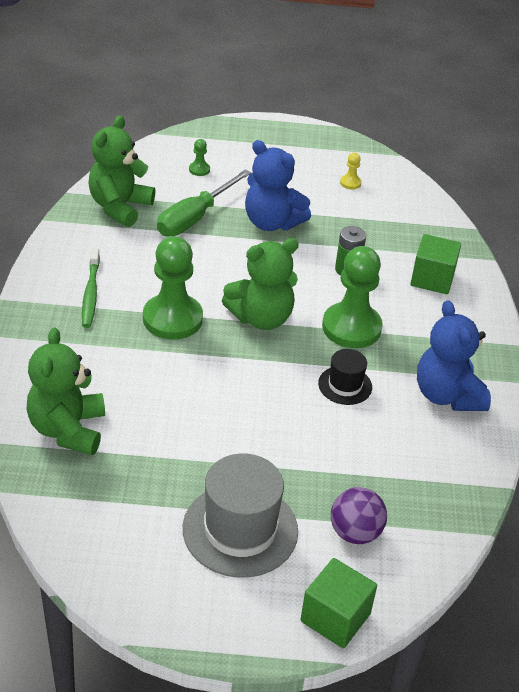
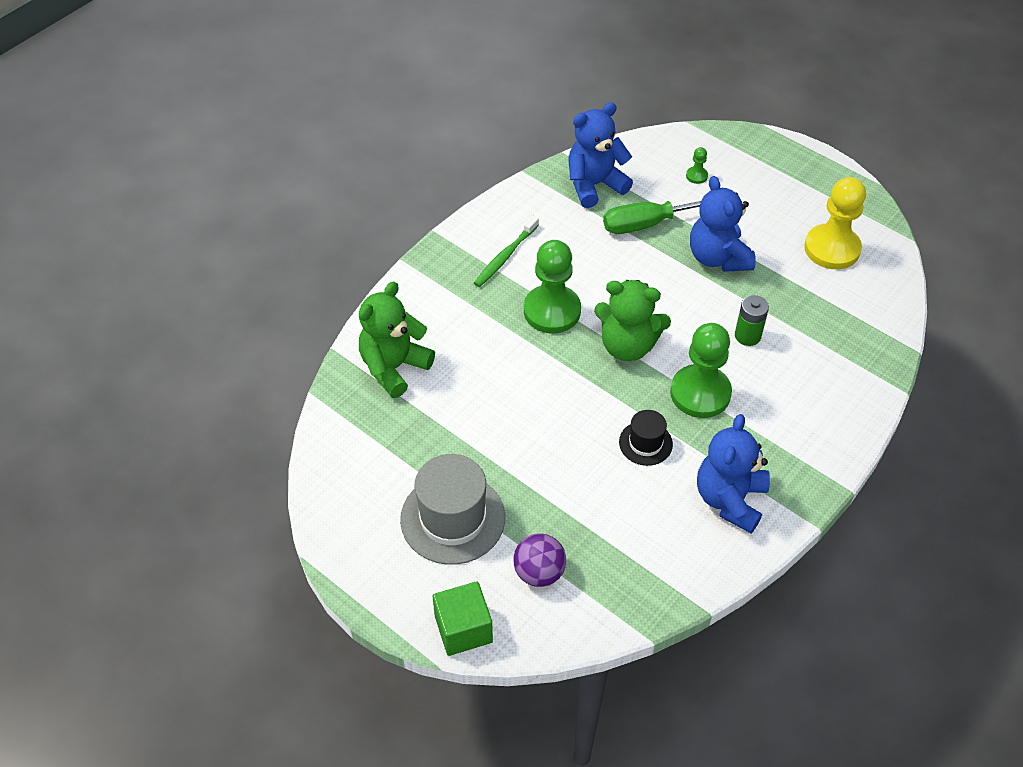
camera: 40 degrees right, 10 degrees up
(120, 207) = (594, 185): green teddy bear -> blue teddy bear
(350, 183) = (832, 249): yellow pawn -> yellow pawn, size x2.42
(432, 279) = (822, 383): green cube -> none

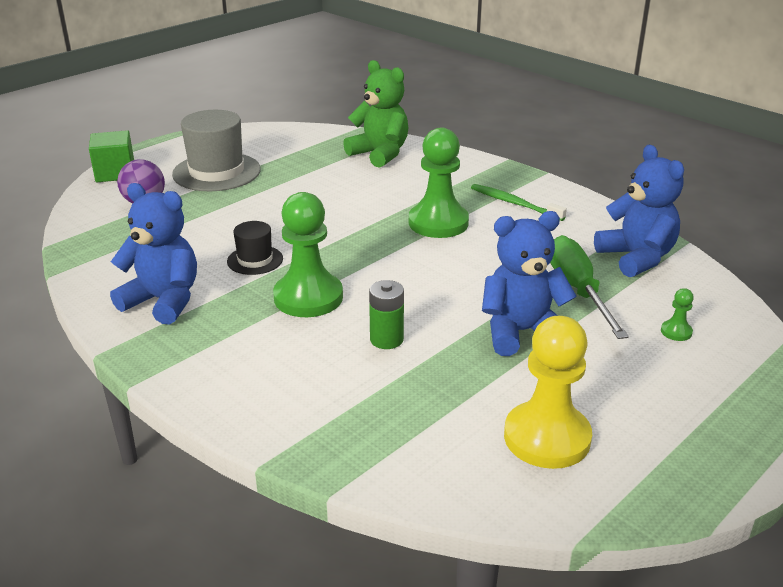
camera: 95 degrees right, 20 degrees down
(627, 346) = (385, 260): green teddy bear -> none

